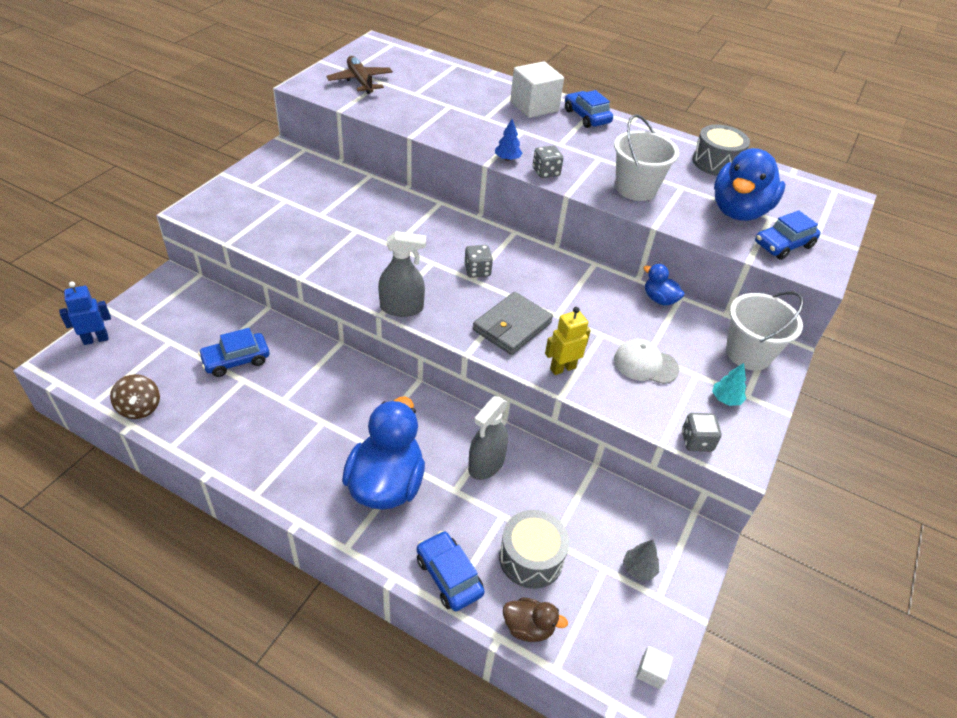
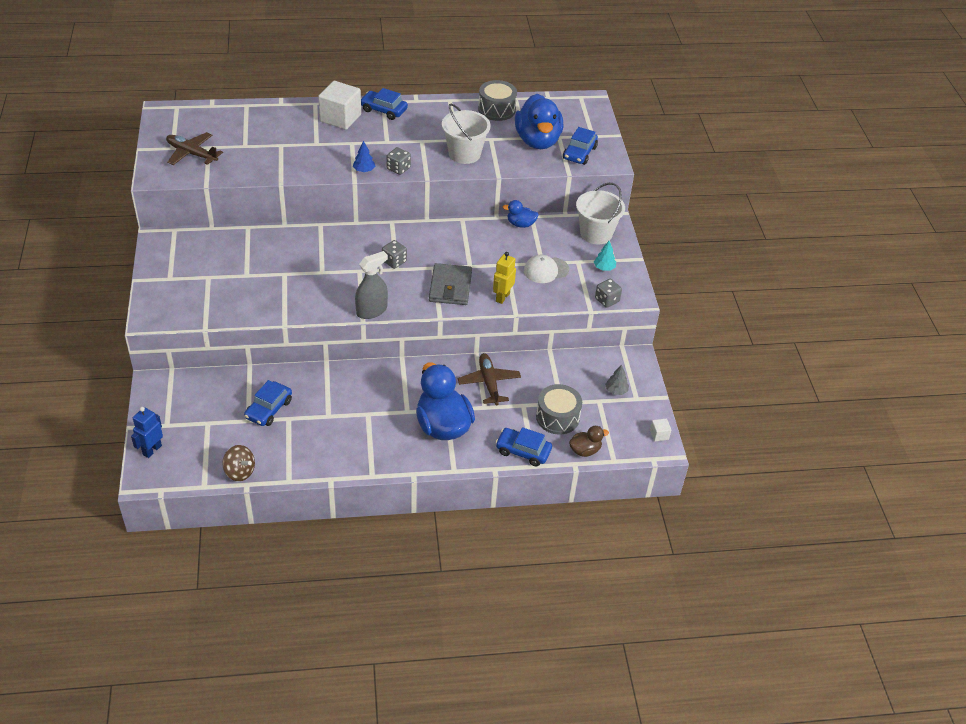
camera: 35 degrees left, 0 degrees up
(486, 464) = (489, 383): grey spray bottle -> brown plane

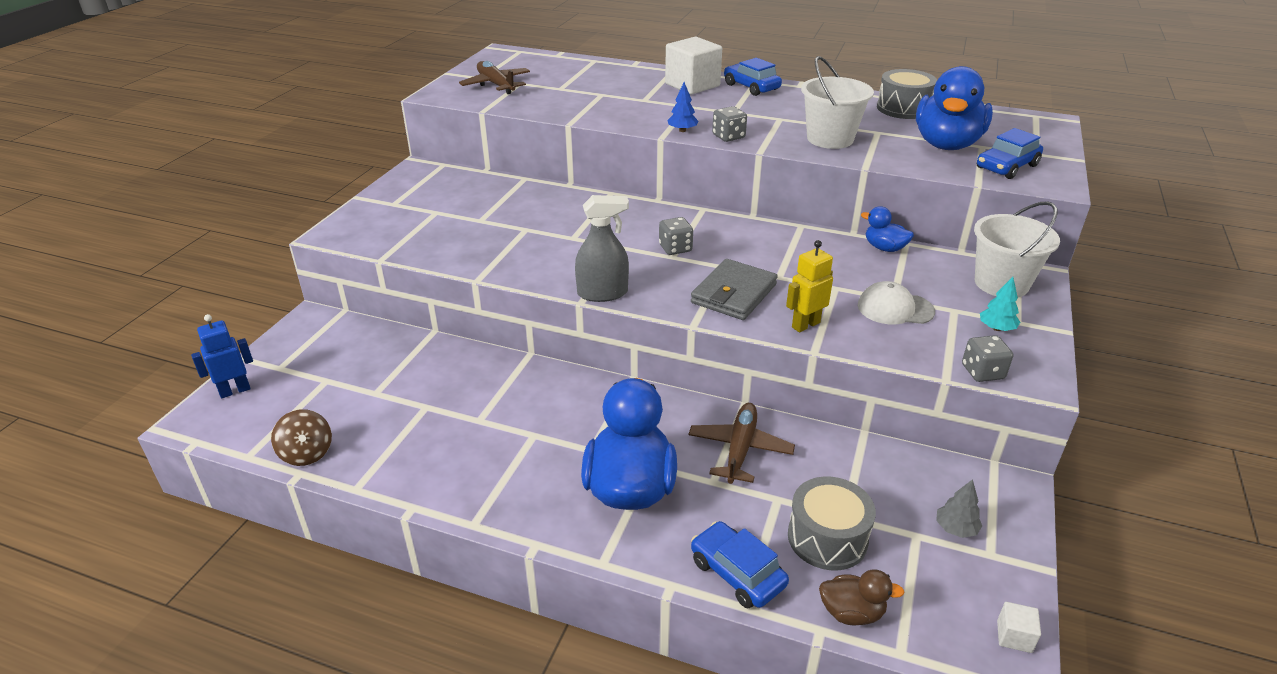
camera: 30 degrees right, 10 degrees down
(269, 409) = (411, 388): blue car -> none

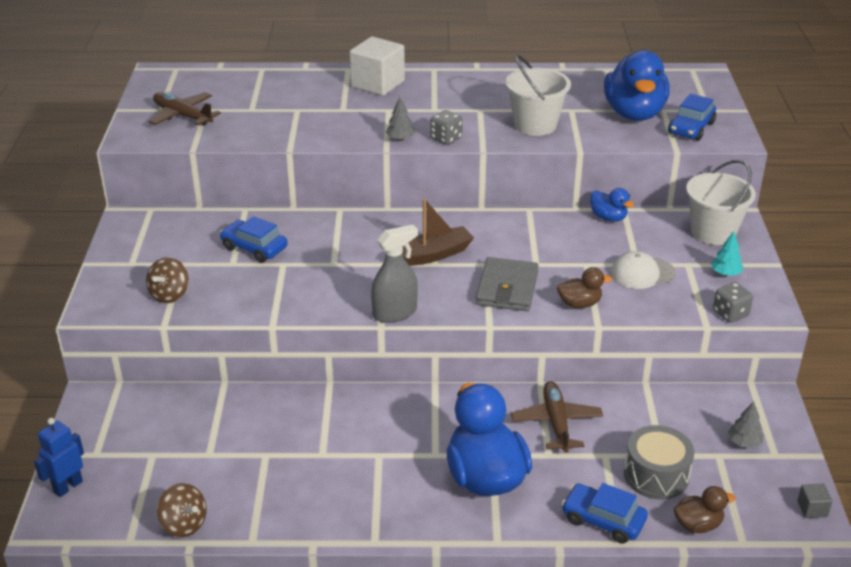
camera: 20 degrees left, 0 degrees up
(405, 235) = (170, 295): none -> brown spinning top
(675, 248) = (432, 255): grey dice -> brown boat
(682, 130) = (400, 139): blue tree -> grey tree
(751, 87) = (434, 77): blue car -> blue car (254, 248)
(805, 325) = (579, 304): yellow robot -> brown duck
(884, 248) = (608, 217): blue duck -> blue duck turned 150 degrees counterclockwise
(903, 108) = (580, 80): grey drum -> none
(1014, 636) = (812, 509): white cube -> grey cube

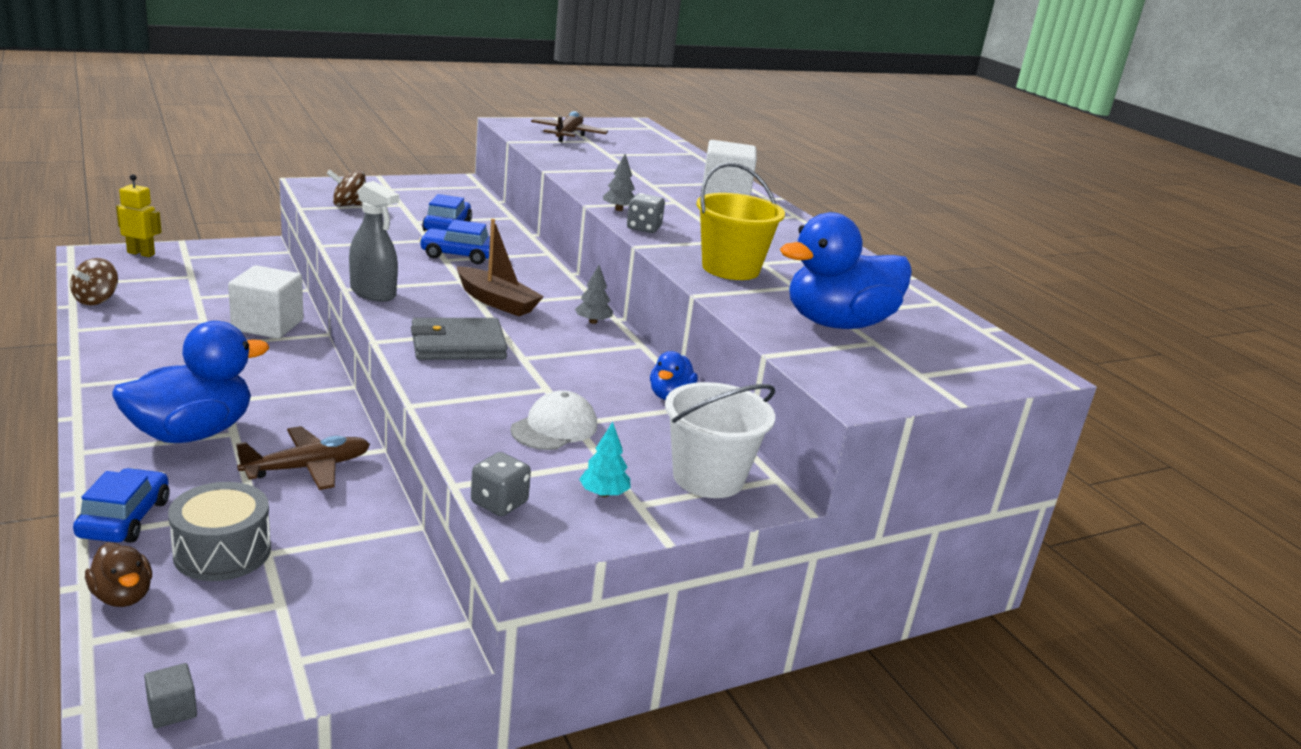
camera: 60 degrees right, 10 degrees down
(68, 486) = (141, 253): blue robot -> yellow robot
(296, 415) = (268, 325): none -> white cube
(535, 125) = (730, 268): white bucket -> yellow bucket
(579, 304) = (453, 390): brown duck -> none
(642, 273) = (554, 428): white cap -> white cap turned 75 degrees clockwise
(691, 128) = (847, 363): blue car -> blue car (458, 255)
(744, 442) = (316, 626): grey tree -> grey tree (593, 322)

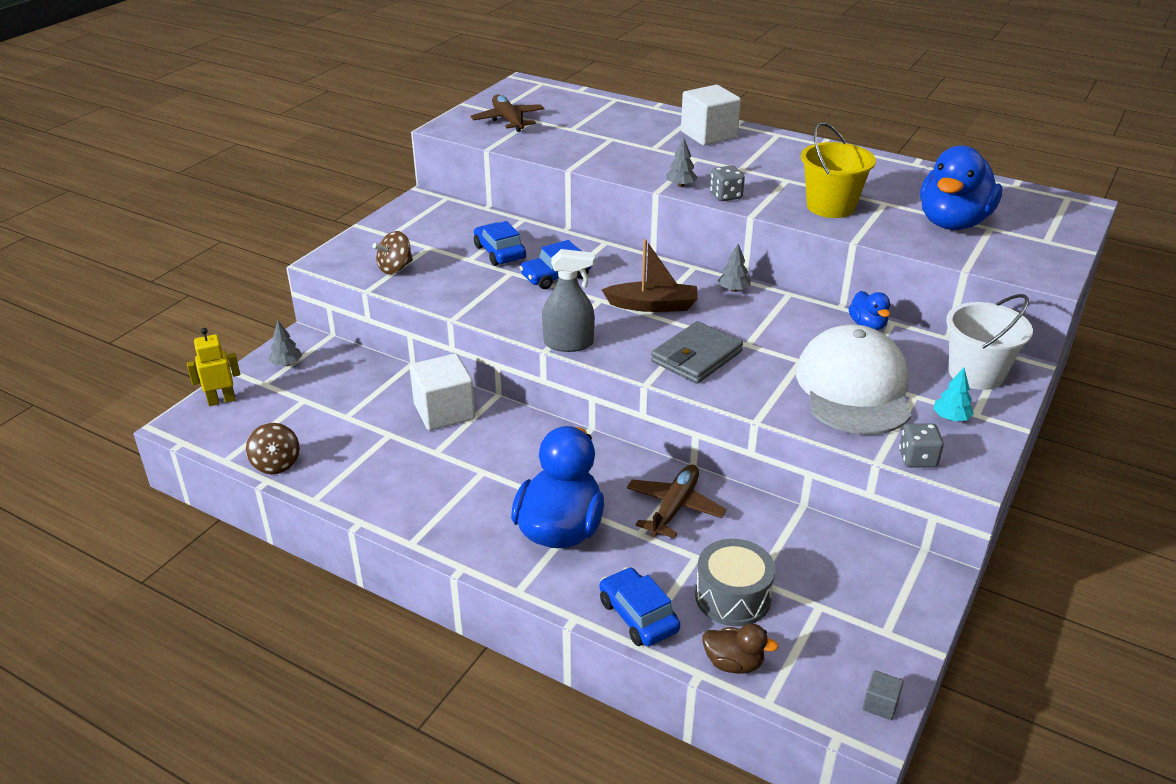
camera: 30 degrees left, 10 degrees up
(223, 253) = (286, 364): none -> grey tree
(554, 428) = (853, 388): white cap -> white cap, size x1.98

